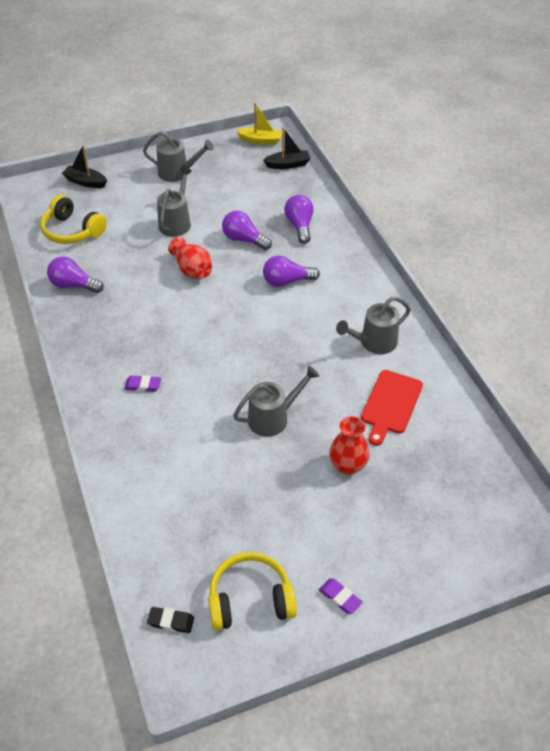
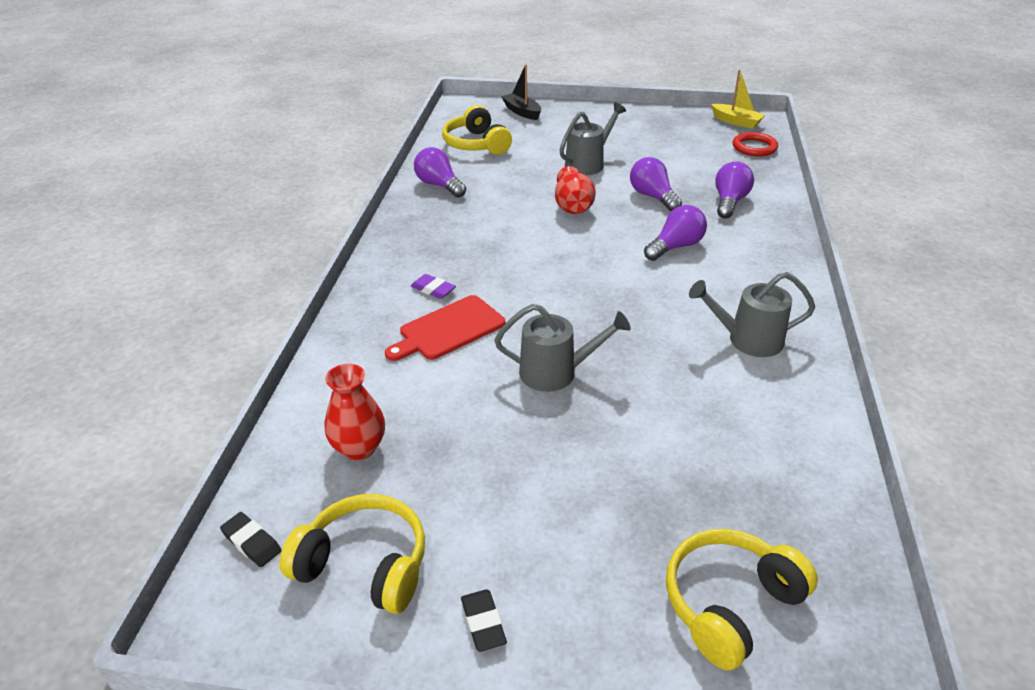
camera: 30 degrees right, 10 degrees down
(178, 173) = (623, 126): grey watering can -> none
(287, 281) = (675, 246): purple light bulb -> purple light bulb turned 120 degrees clockwise
(288, 164) = (754, 147): black boat -> red ring
(340, 597) = (483, 623): purple eraser -> black eraser
(347, 465) = (614, 462): red vase -> red vase (359, 448)
(390, 404) = (725, 415): red cutting board -> red cutting board (448, 329)
(455, 522) = (730, 604): none -> yellow headphones

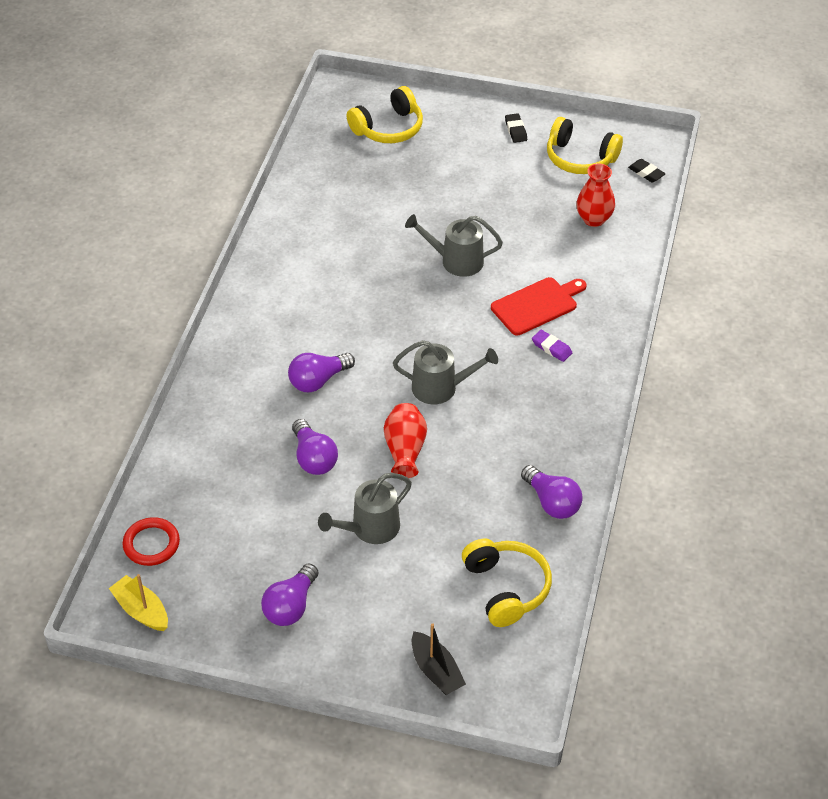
camera: 175 degrees left, 10 degrees up
(729, 202) = (234, 441): purple light bulb -> purple light bulb (291, 606)
(747, 340) = (301, 276): grey watering can -> grey watering can (441, 388)

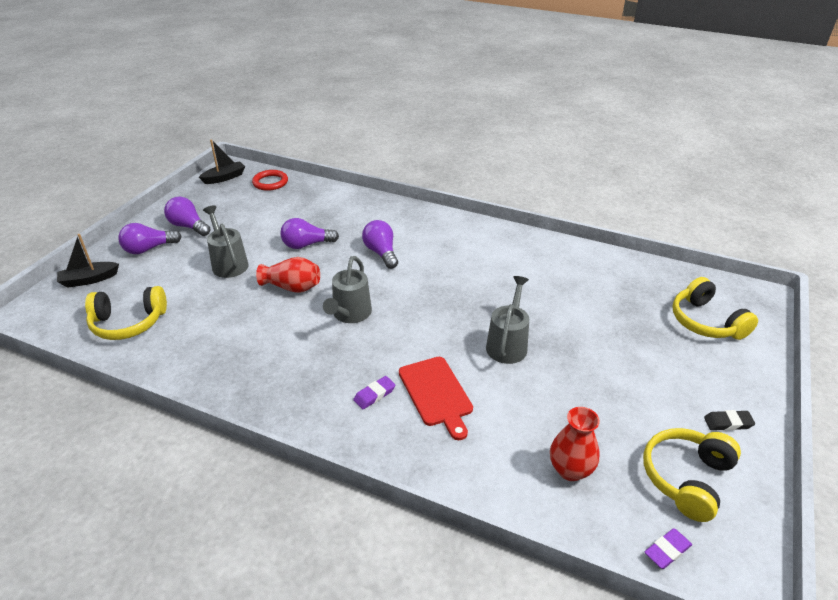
camera: 100 degrees right, 10 degrees down
(141, 610) = (224, 178): yellow boat -> black boat
(552, 502) = (192, 363): purple light bulb -> purple light bulb (148, 249)
(646, 173) = (667, 550): black eraser -> purple eraser

